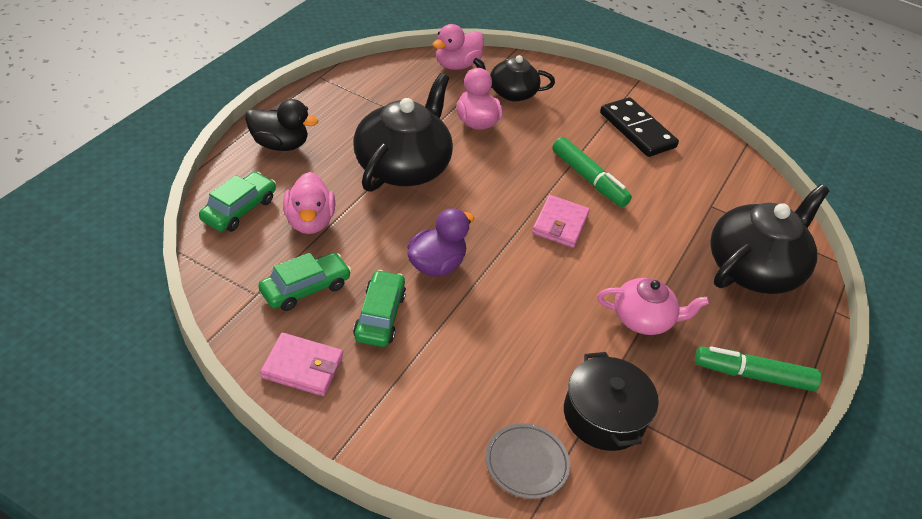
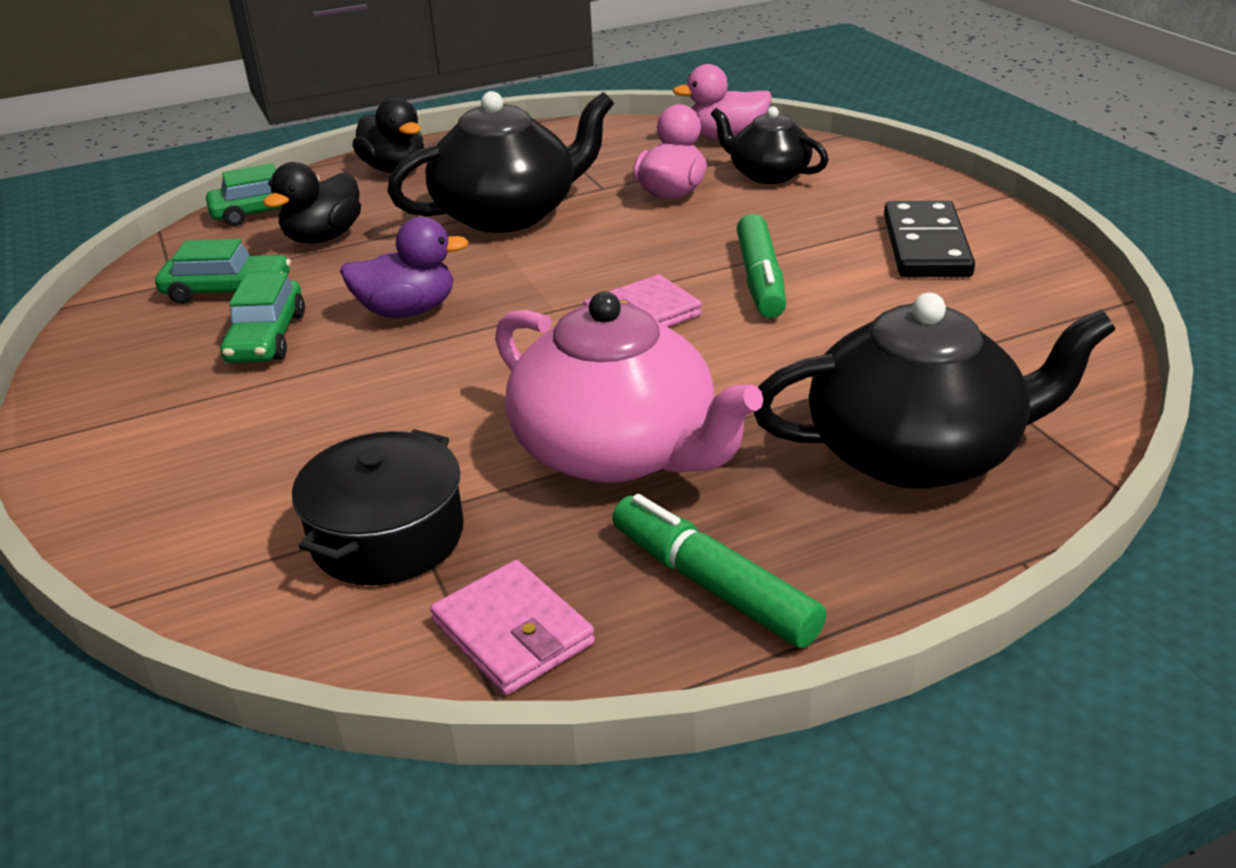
camera: 45 degrees right, 10 degrees down
(302, 367) = (116, 356): pink wallet -> pink wallet (512, 633)
(309, 222) = (323, 237): pink duck -> black duck
(379, 316) = (267, 337): green car -> green car turned 135 degrees clockwise
(526, 463) = (206, 542): grey plate -> none
(643, 319) = (617, 451): pink teapot -> pink teapot, size x1.72

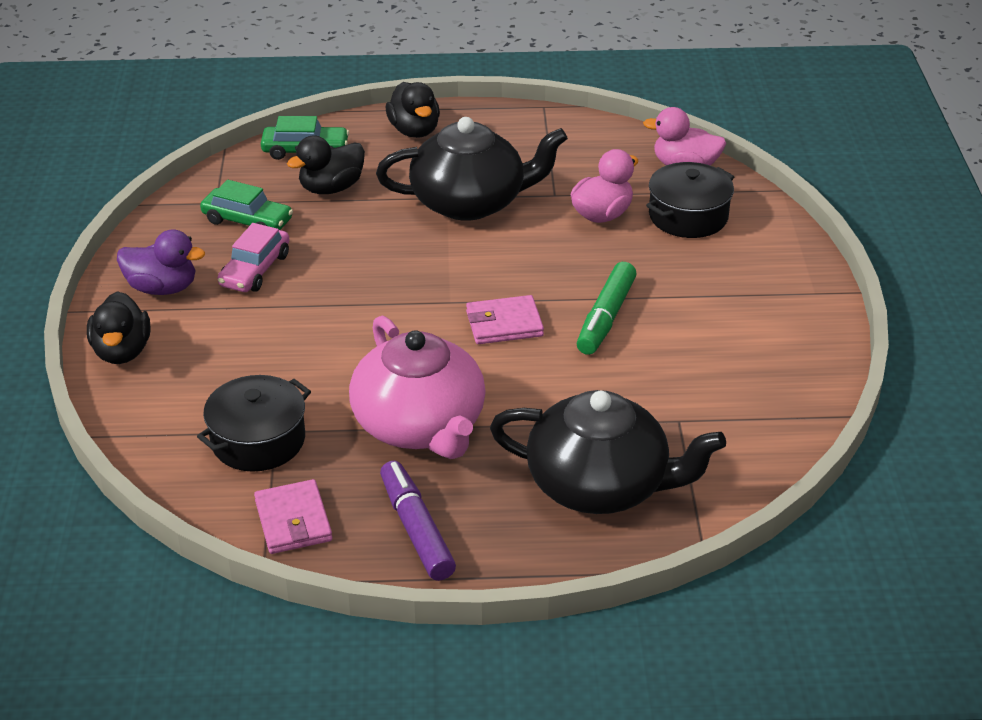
camera: 20 degrees right, 5 degrees up
(107, 479) = (122, 351): none -> black duck
(267, 337) = (255, 270): green car -> pink car
(407, 311) = (353, 273): purple duck -> purple duck (162, 288)
(713, 585) = (416, 529): green marker -> purple marker
(768, 174) = (688, 216): black teapot -> black pot
(925, 246) = (749, 322): black domino -> none

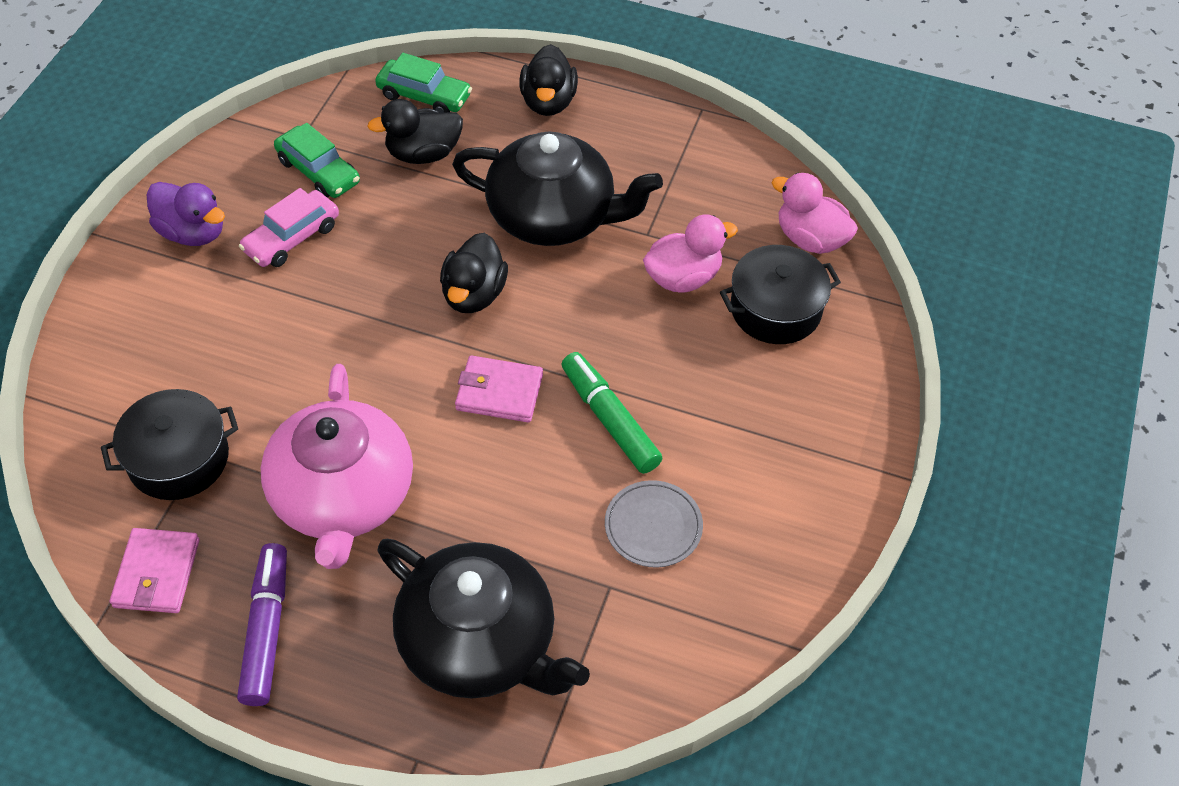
camera: 20 degrees right, 15 degrees up
(122, 351) = (114, 301): black duck -> black duck (474, 294)
(606, 317) = (609, 420): green marker -> green marker turned 105 degrees clockwise
(686, 373) = (653, 526): none -> grey plate

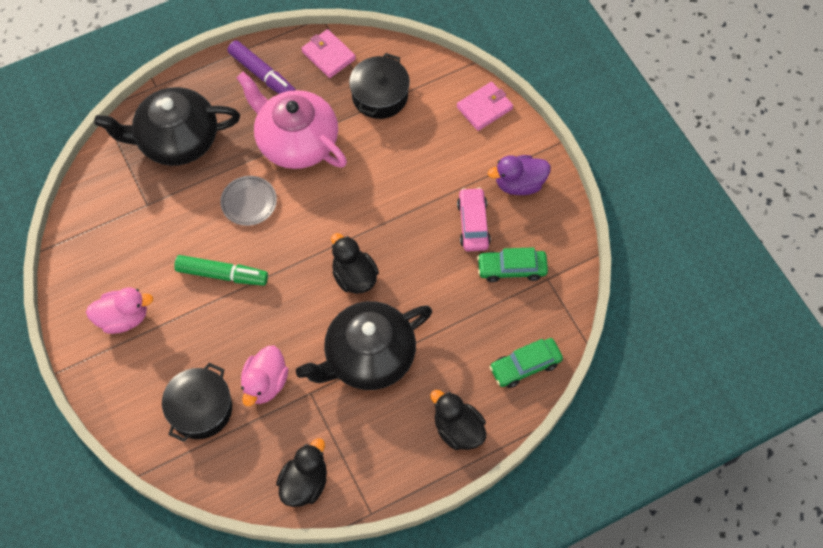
camera: 135 degrees right, 10 degrees up
(423, 154) = (477, 329): black duck -> black duck (304, 483)
(499, 392) = (285, 241): pink wallet -> pink wallet (484, 108)
(653, 526) = (153, 244): grey plate -> grey plate (249, 202)
(810, 239) = (223, 474): pink duck -> pink duck (123, 318)

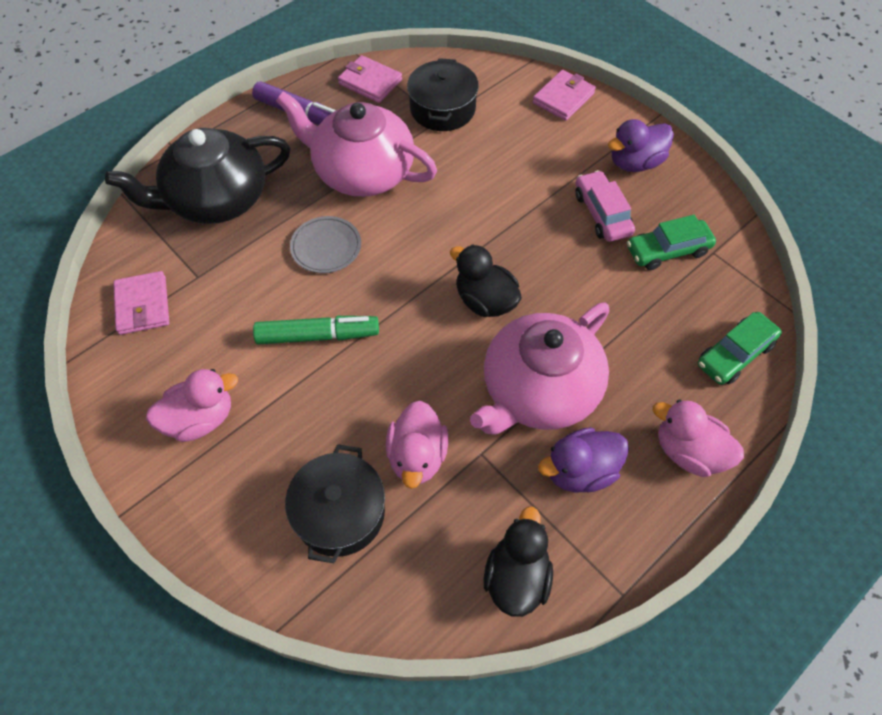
camera: 15 degrees left, 5 degrees down
(102, 219) = (143, 305): none -> pink wallet
(368, 356) = (538, 390): black teapot -> pink teapot
(375, 423) = (580, 471): none -> purple duck
(458, 429) = (688, 452): black duck -> pink duck

